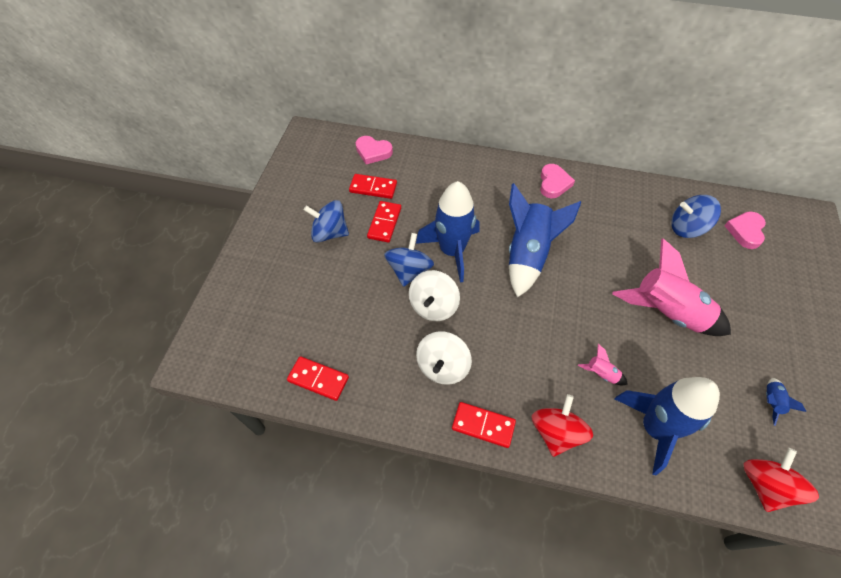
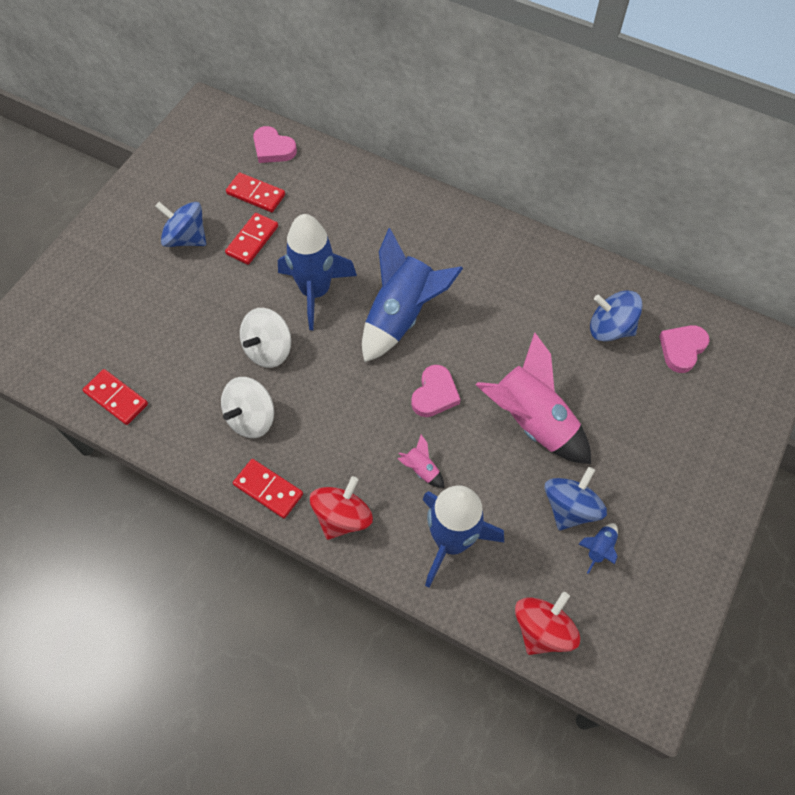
camera: 15 degrees right, 5 degrees up
(409, 270) = (258, 303): blue spinning top -> blue spinning top (570, 508)
(553, 183) = (473, 236): pink heart -> pink heart (434, 394)

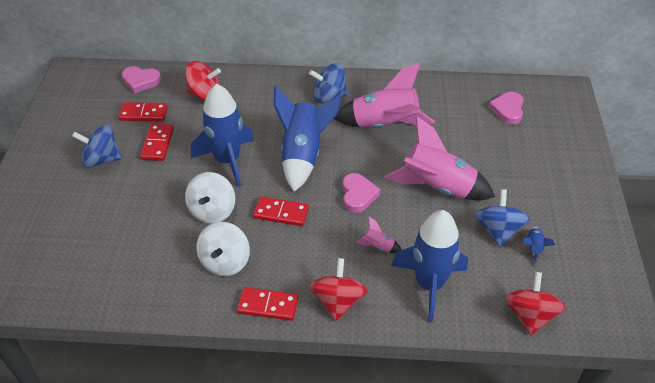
camera: 25 degrees left, 15 degrees down
(116, 398) = (101, 290): red domino -> red domino (281, 213)
(333, 192) = (205, 94): none -> red spinning top
(517, 312) = (385, 125): none -> pink rocket
(610, 328) = (453, 113): blue spinning top -> blue spinning top (328, 96)

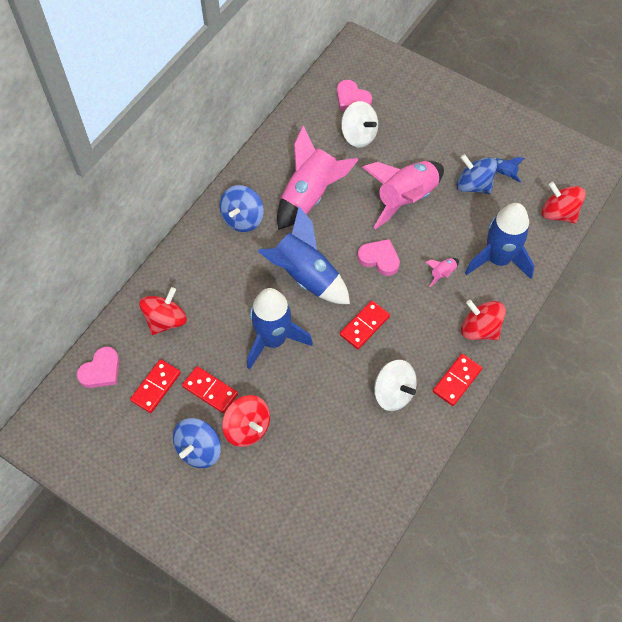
camera: 60 degrees left, 15 degrees up
(136, 179) = (247, 428): none -> red spinning top
(212, 211) = (329, 378): white spinning top -> white spinning top (358, 135)

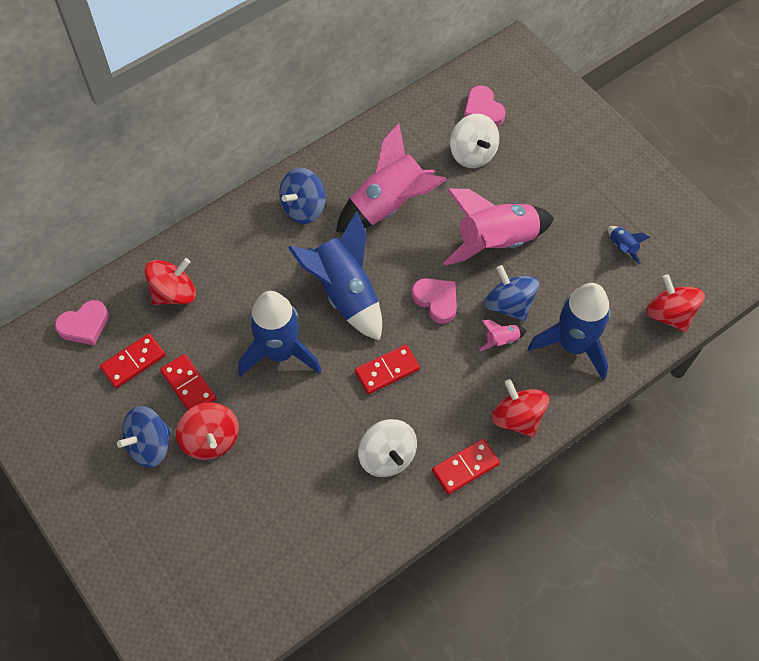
camera: 20 degrees right, 0 degrees up
(473, 185) = (582, 250): blue spinning top -> blue spinning top (509, 304)

